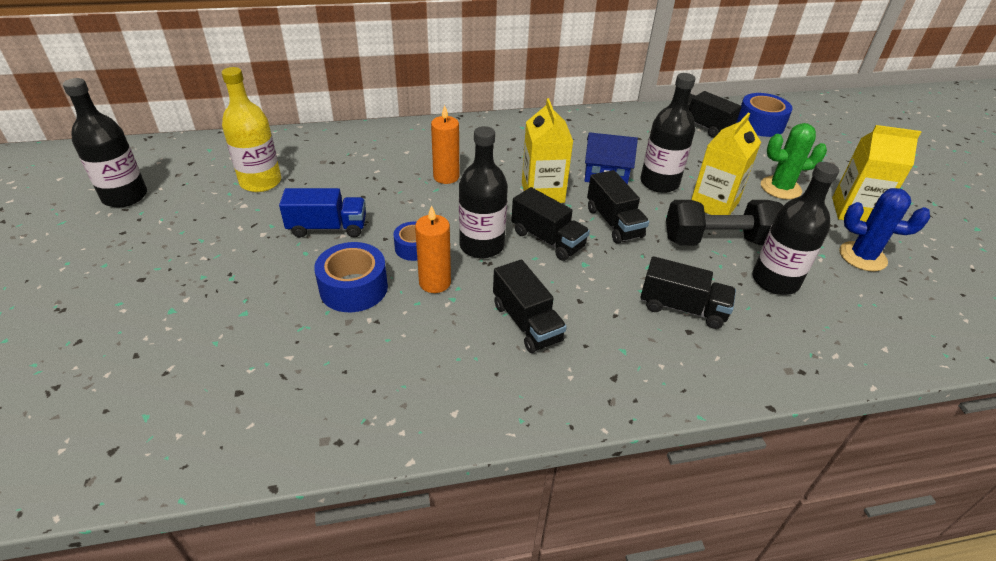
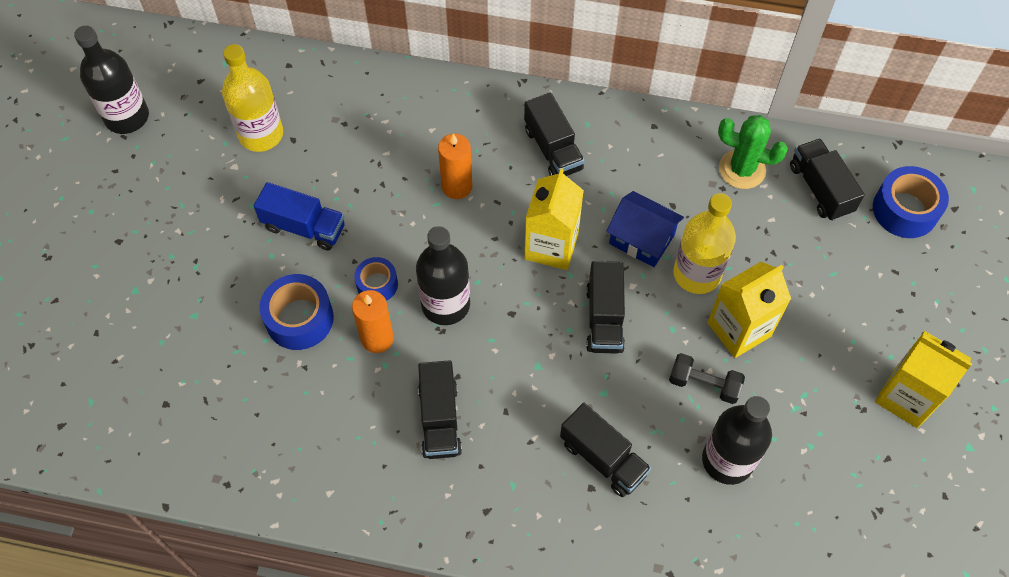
camera: 25 degrees right, 20 degrees up
(547, 239) = (518, 319): black truck -> black truck (553, 149)
(659, 183) = (697, 274): black bottle -> yellow bottle
(717, 241) = (704, 384): black dumbbell -> black dumbbell, size x0.57
(780, 188) = (842, 330): green cactus -> green cactus (742, 169)
(862, 256) = (856, 464): blue cactus -> none

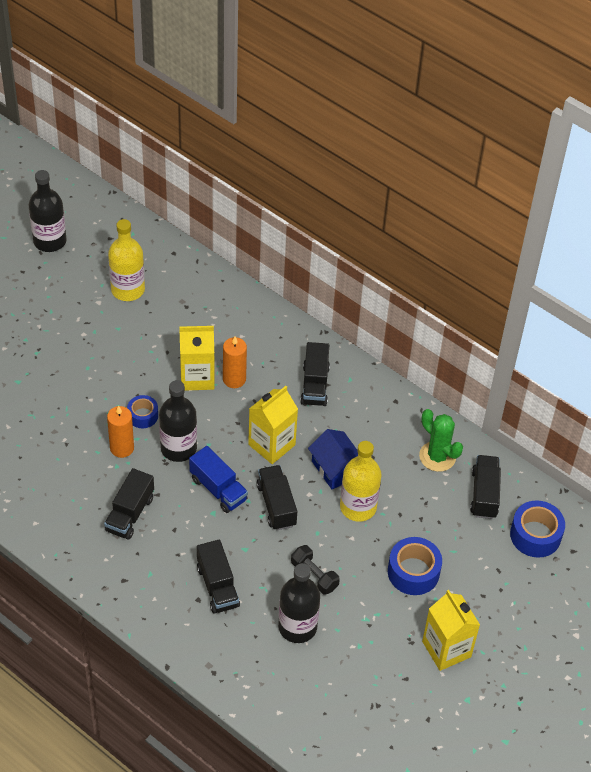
camera: 25 degrees right, 10 degrees down
(299, 319) = (81, 413): blue tape -> blue tape (413, 572)
(304, 227) = (119, 359): blue truck -> blue truck (218, 489)
(604, 318) = (276, 505): black truck -> black truck turned 135 degrees clockwise
(739, 329) = (362, 554): yellow carton -> yellow carton (197, 377)

